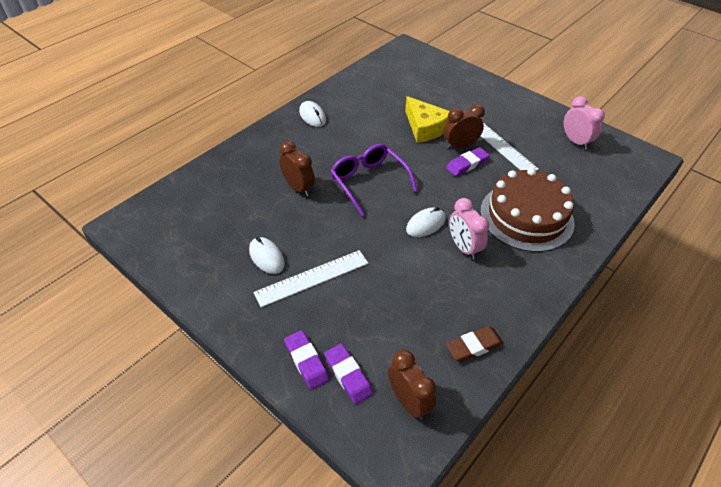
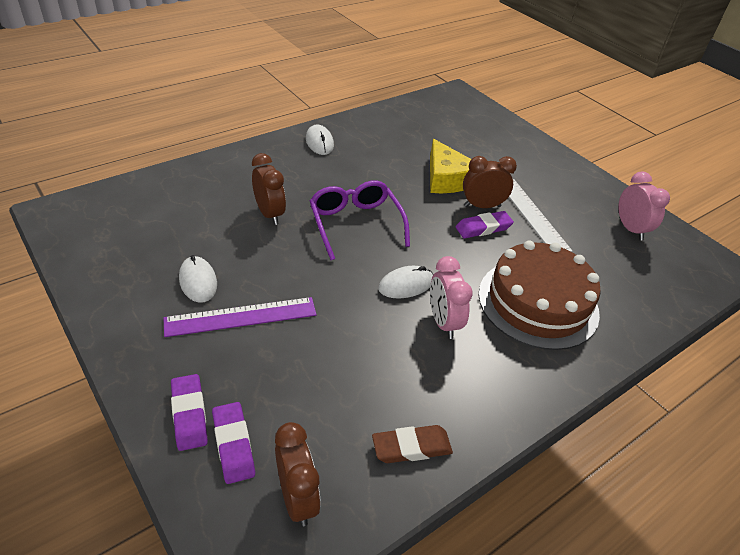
camera: 10 degrees right, 5 degrees down
(312, 278) = (241, 317): white ruler -> purple ruler

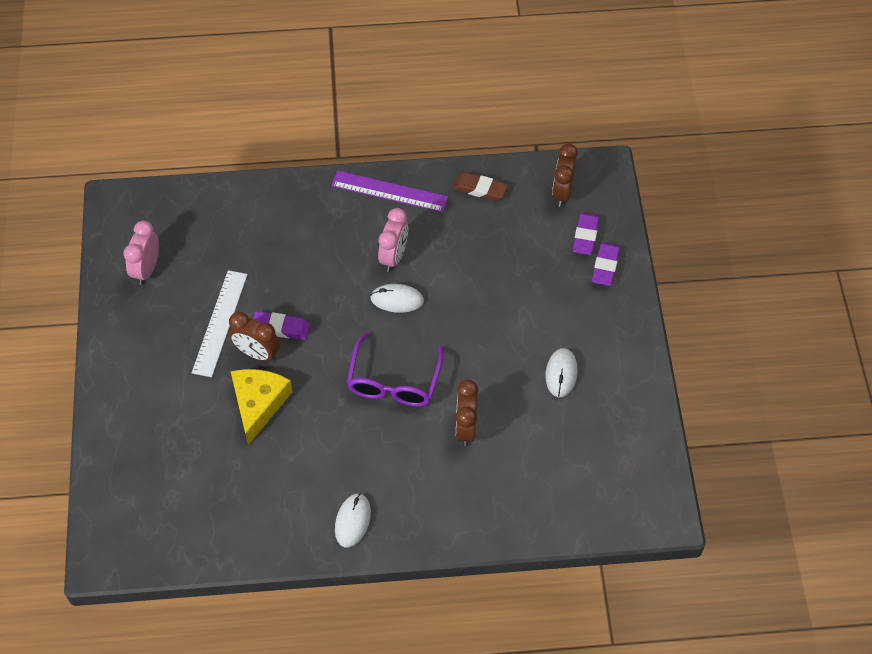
camera: 145 degrees left, 15 degrees up
(241, 317) = (541, 325): purple ruler -> purple ruler (389, 191)
(538, 302) = (306, 240): brown cake -> none

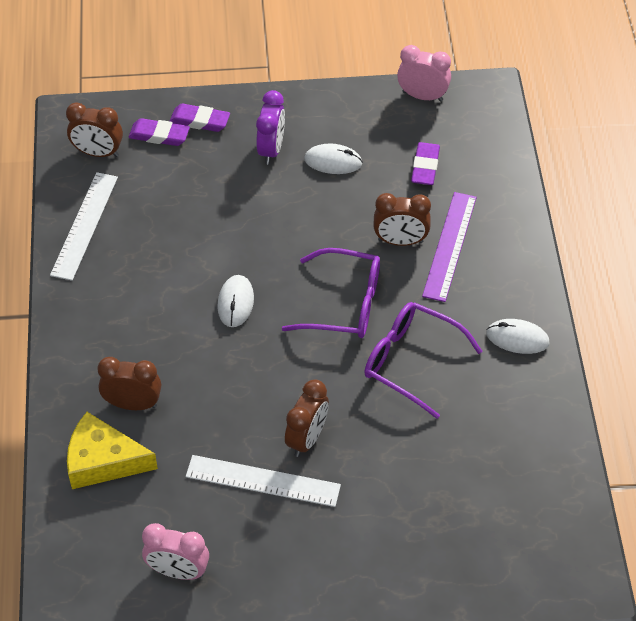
camera: 90 degrees left, 5 degrees down
(258, 404) = (376, 433): yellow cheese -> yellow cheese (103, 461)
(281, 328) = (271, 416): purple eraser -> purple eraser (425, 167)
(298, 233) = (133, 404): none -> brown clock
(331, 432) = (411, 361): none -> purple glasses
(389, 191) = (79, 312): purple ruler -> purple ruler (449, 246)
(394, 256) = (175, 306): pink clock -> pink clock (422, 96)
(480, 189) = (84, 225): brown eraser -> white ruler
(573, 323) = (271, 149): none -> purple clock

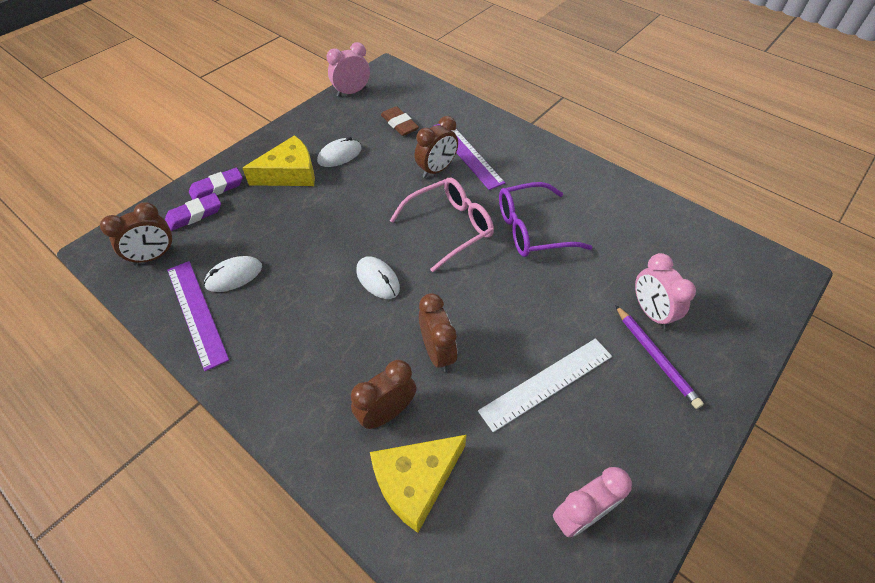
camera: 45 degrees left, 0 degrees up
(84, 225) = (197, 312): white ruler -> purple ruler
(271, 149) = (290, 173): purple clock -> yellow cheese
(307, 438) = (536, 328): brown clock -> brown clock (437, 352)
(345, 304) = (450, 227): purple glasses -> pink glasses
(368, 537) = (655, 357): none -> purple pencil
(414, 505) = (650, 312): none -> pink clock
(425, 167) = (399, 124): purple eraser -> brown eraser
(517, 338) = (568, 174): white mouse -> white mouse (234, 276)

